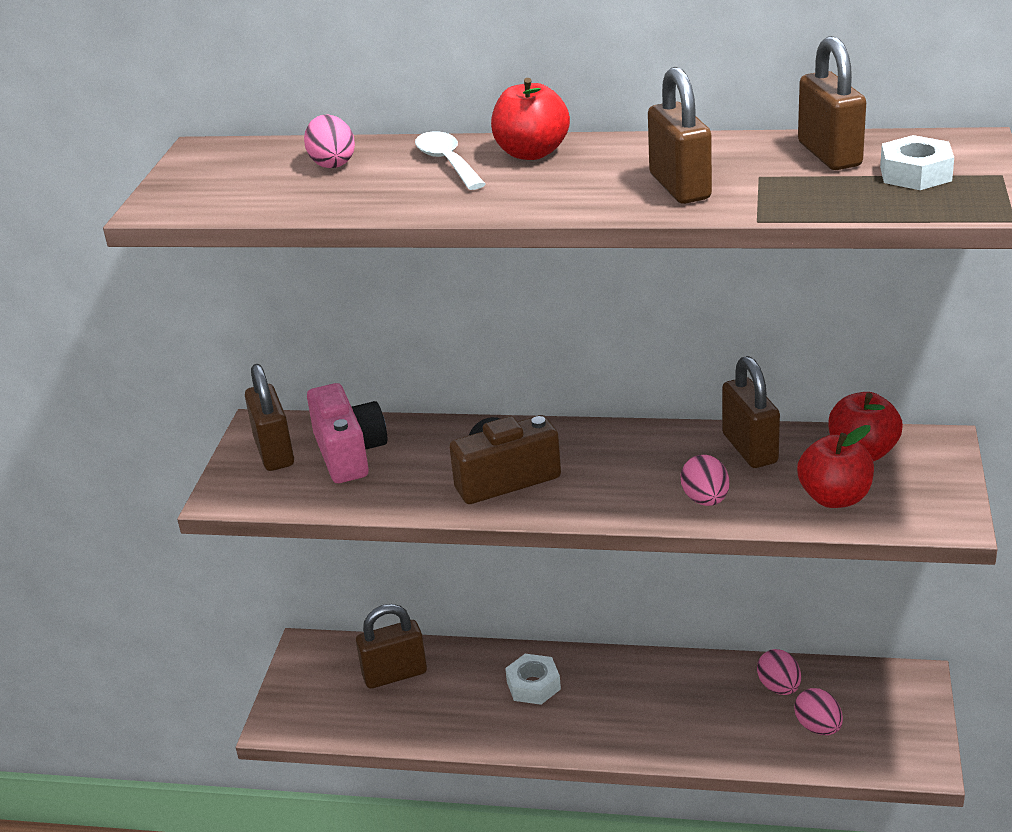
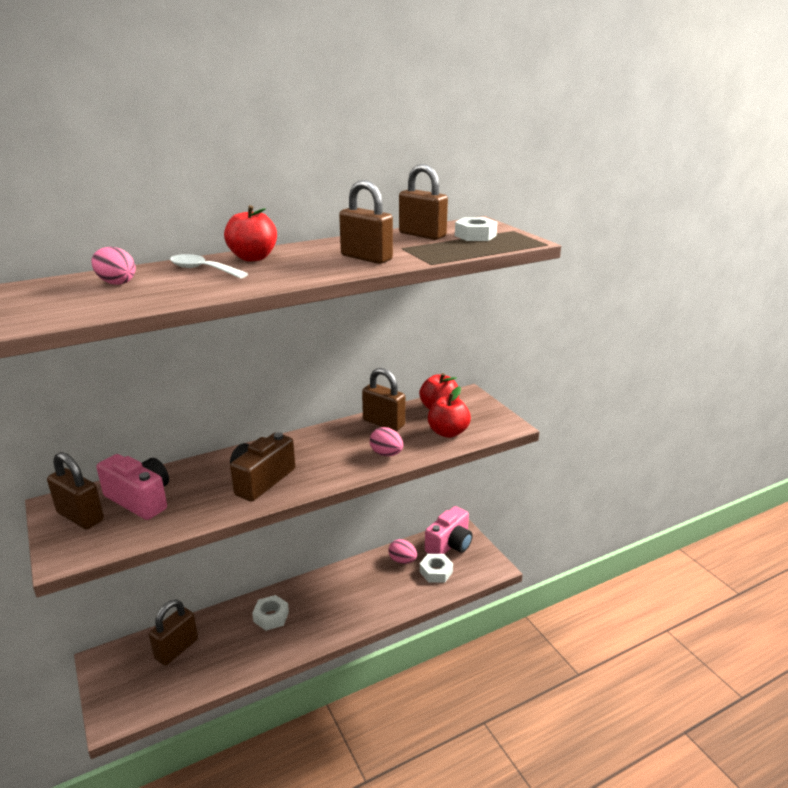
camera: 40 degrees left, 5 degrees down
(818, 727) = (436, 572): pink egg -> white nut
(877, 695) = (449, 544): none -> pink camera

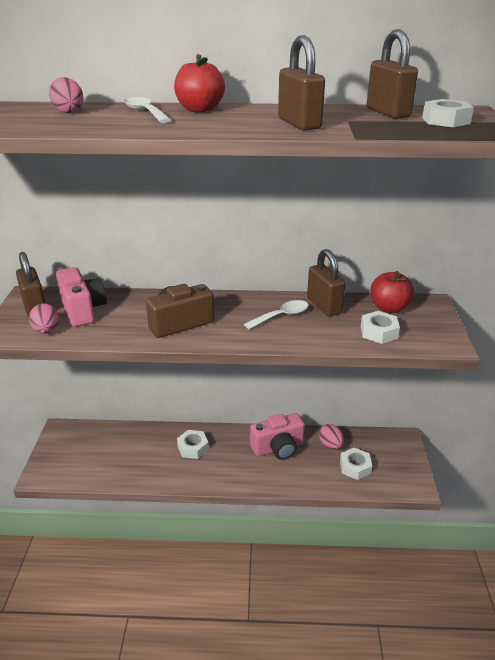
camera: 30 degrees right, 5 degrees up
(177, 649) = (112, 443): brown padlock -> none
(354, 443) = (282, 316): none -> white spoon
(386, 454) = (303, 334): pink egg -> pink egg (46, 331)
(448, 432) = (379, 332): red apple -> white nut
(449, 544) = (384, 448): pink camera -> pink camera (278, 448)

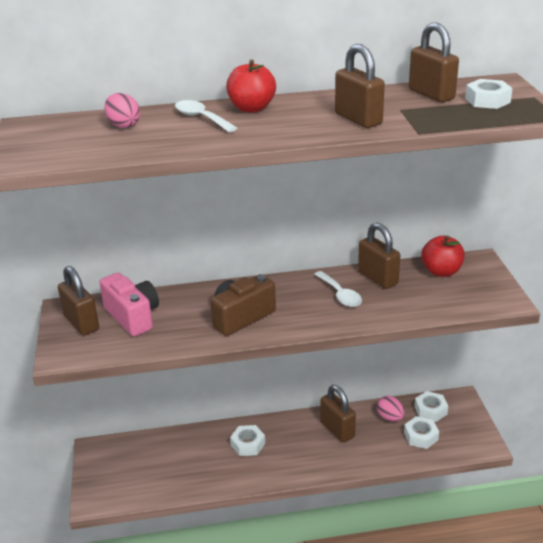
camera: 10 degrees left, 0 degrees up
(46, 331) = (107, 345): pink egg -> none
(278, 448) = (337, 430): pink camera -> brown padlock
(282, 316) = (340, 295): white spoon -> white spoon turned 105 degrees clockwise
(379, 332) = (439, 299): white nut -> white nut (430, 410)

